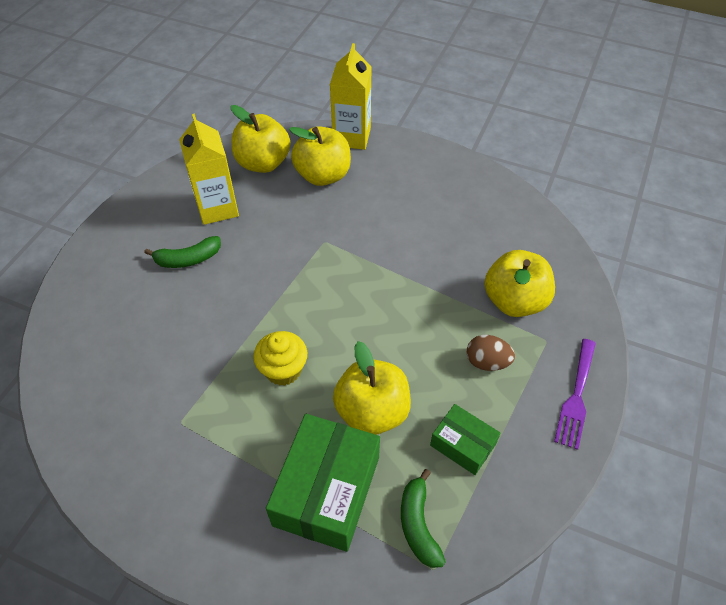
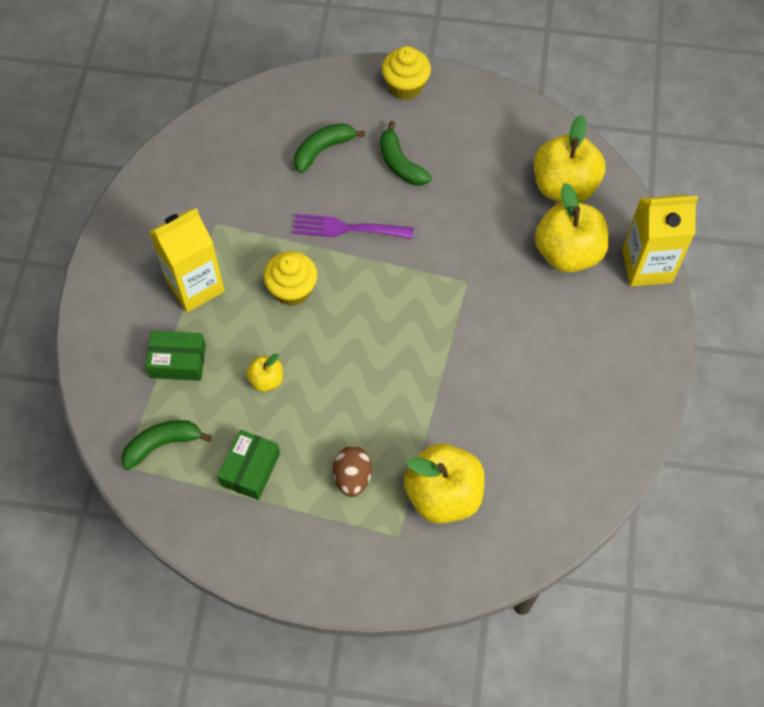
camera: 75 degrees right, 10 degrees up
(110, 237) = (405, 86): none -> yellow cupcake
(142, 313) = (323, 150): none -> green banana
(217, 208) = (479, 165): yellow carton -> yellow carton (195, 286)
(326, 490) = (178, 361): green box -> green box, size x0.55
(372, 411) = (266, 380): yellow apple -> yellow apple, size x0.48
(576, 397) = (333, 574): purple fork -> purple fork (347, 228)

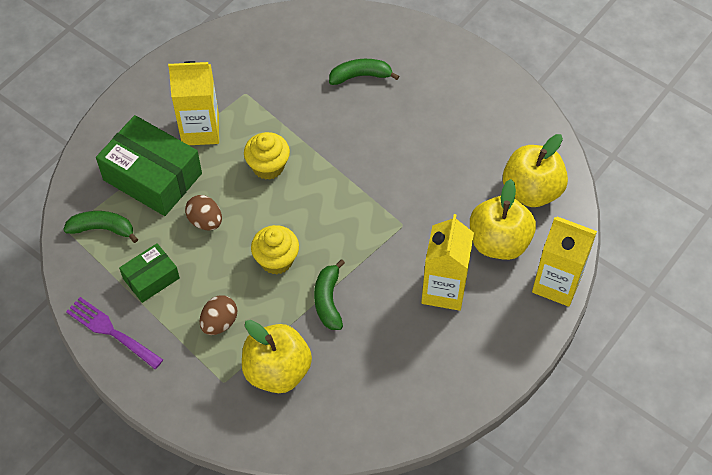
camera: 30 degrees right, 5 degrees down
(178, 361) = (152, 176): green box -> green box, size x1.83
(266, 380) = (205, 221): yellow apple -> brown egg
(347, 228) = (339, 142): purple fork -> purple fork (111, 331)
(400, 163) = (413, 113): green banana -> green banana (328, 300)
(405, 86) = (456, 58): yellow cupcake -> yellow cupcake (276, 260)
(548, 327) = (444, 290): none -> yellow carton

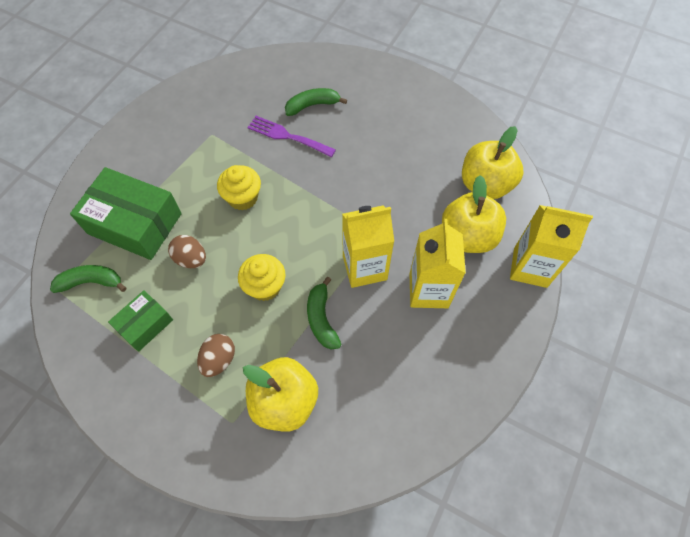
camera: 10 degrees left, 5 degrees up
(111, 331) = (110, 387): purple fork -> purple fork (287, 136)
(200, 130) = (175, 173): yellow carton -> yellow carton (364, 267)

